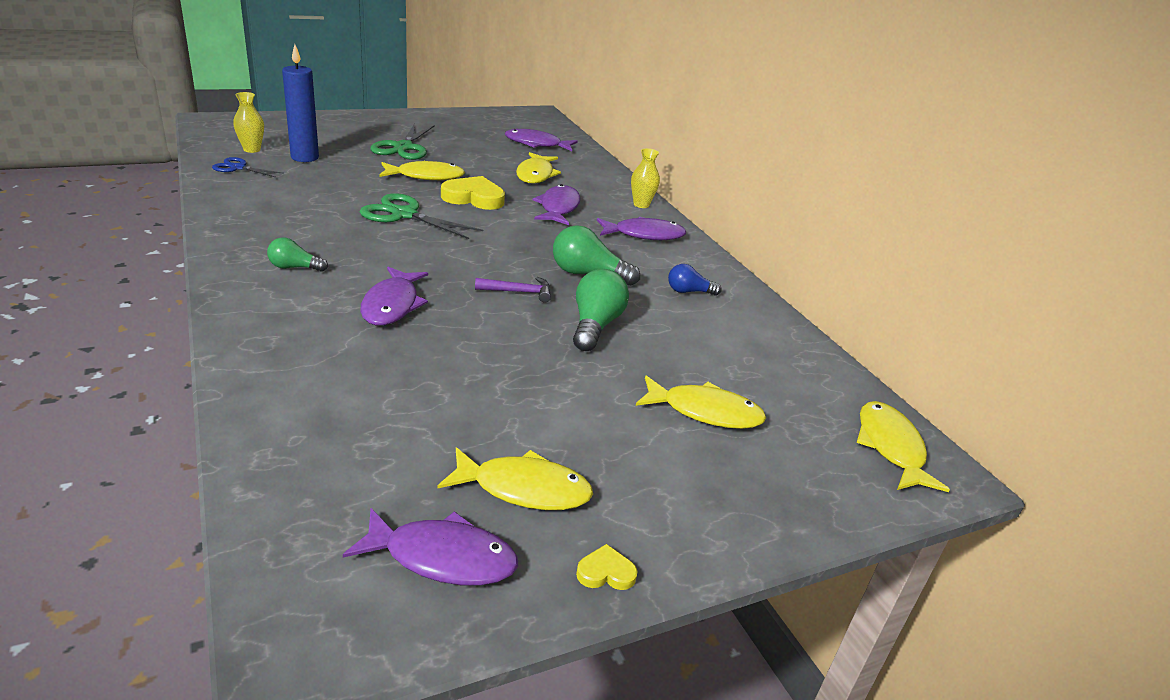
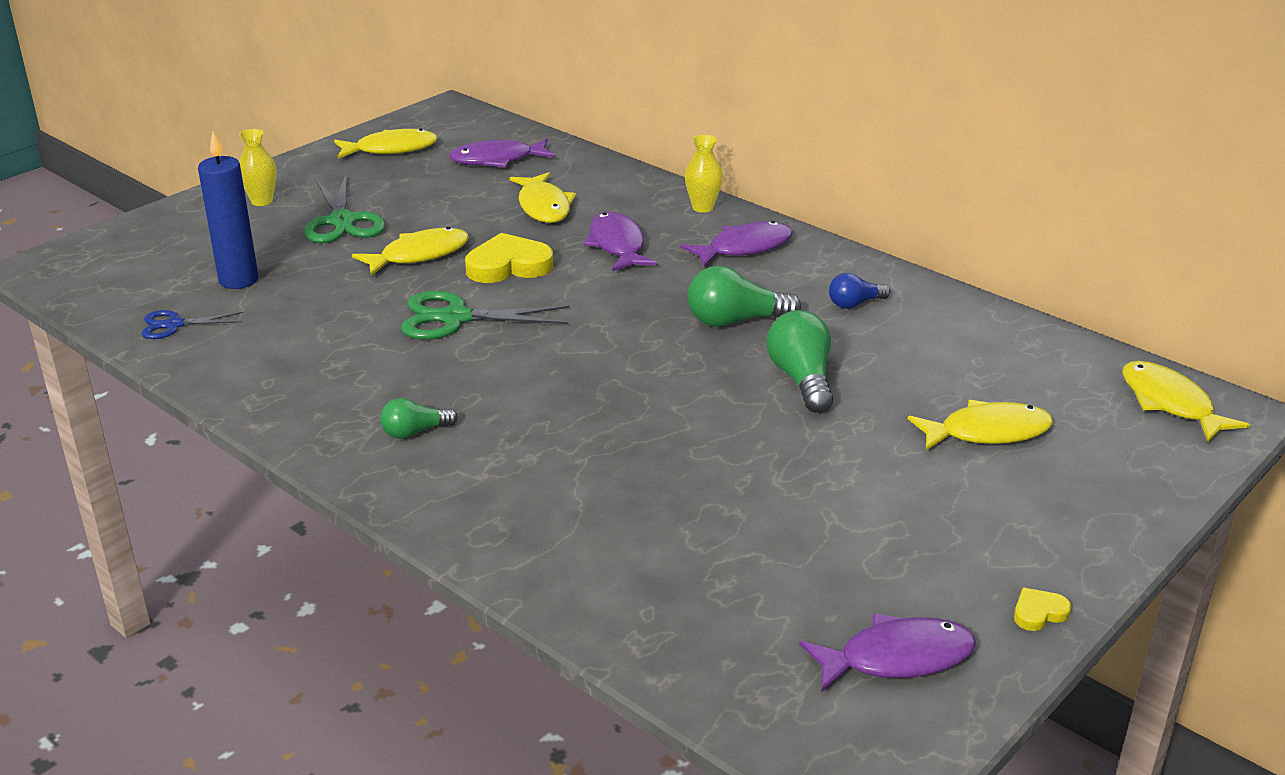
camera: 20 degrees left, 0 degrees up
(252, 149) = (156, 292): yellow vase -> yellow vase (262, 201)
(392, 305) = (574, 436): purple fish -> none
(519, 292) = (687, 370): purple hammer -> none
(524, 489) = (902, 571): yellow fish -> yellow fish (391, 149)

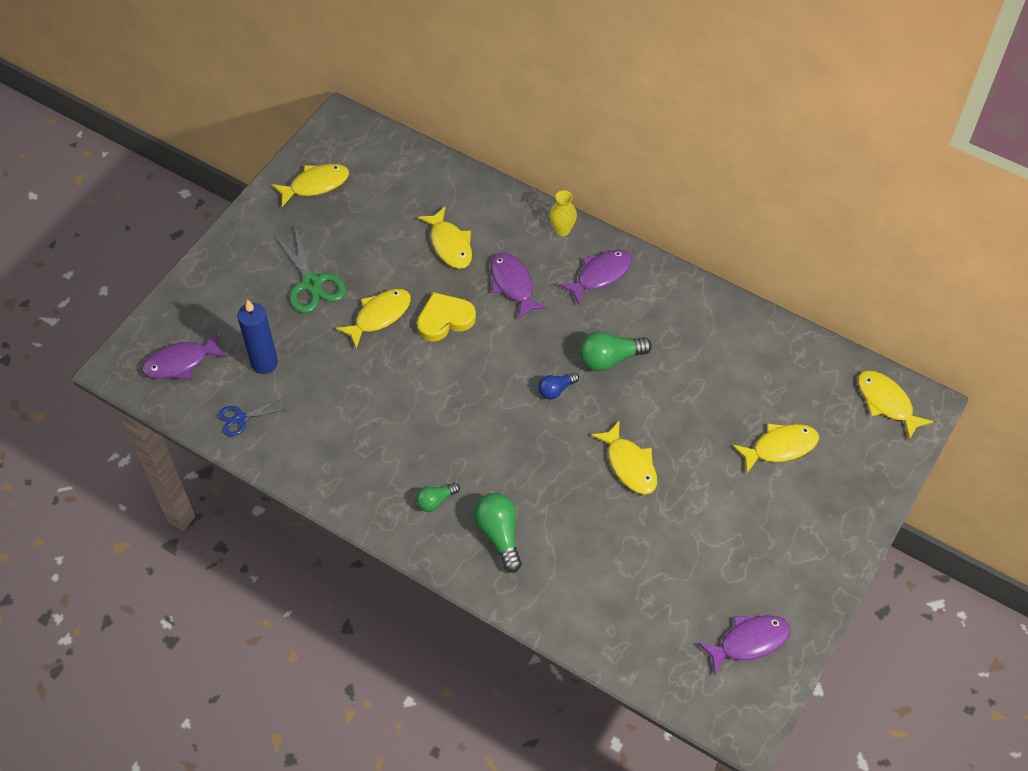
camera: 10 degrees left, 25 degrees up
(262, 201) = (244, 266): yellow vase -> none
(455, 318) = (425, 383): green scissors -> none
(497, 160) = (399, 188): purple fish -> purple fish (180, 362)
(736, 426) = (629, 465): none -> yellow fish
(802, 380) = (662, 413): green light bulb -> green light bulb (499, 535)
(855, 304) = (684, 329): blue light bulb -> blue light bulb (556, 390)
(1039, 613) = (820, 595): yellow heart -> none

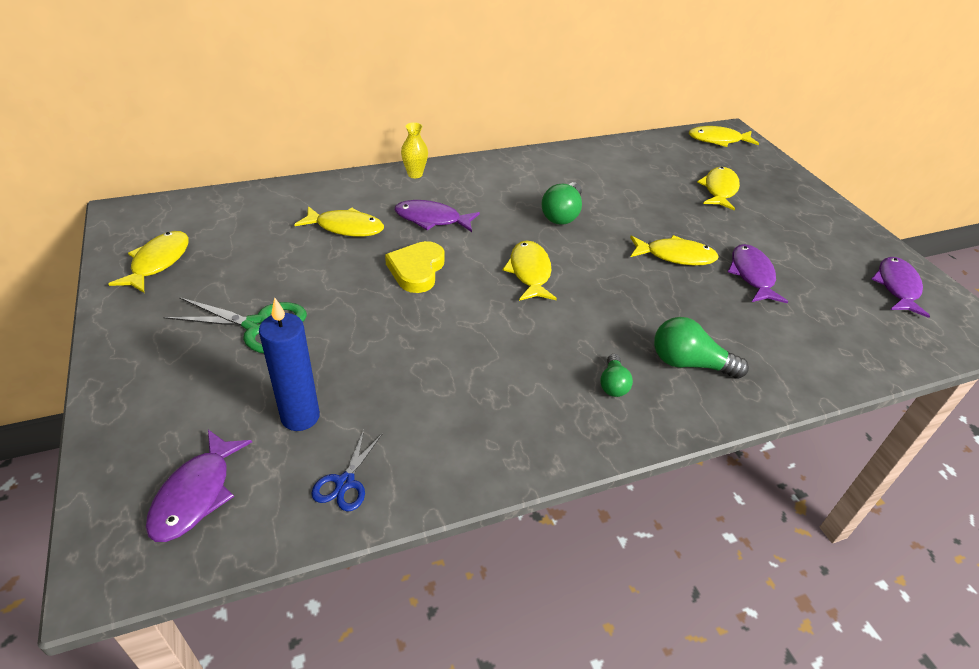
camera: 55 degrees left, 15 degrees down
(379, 316) = (359, 304): yellow fish -> yellow fish (529, 272)
(556, 390) = (563, 253): blue light bulb -> none
(600, 275) = (479, 180): purple fish -> purple fish (752, 275)

